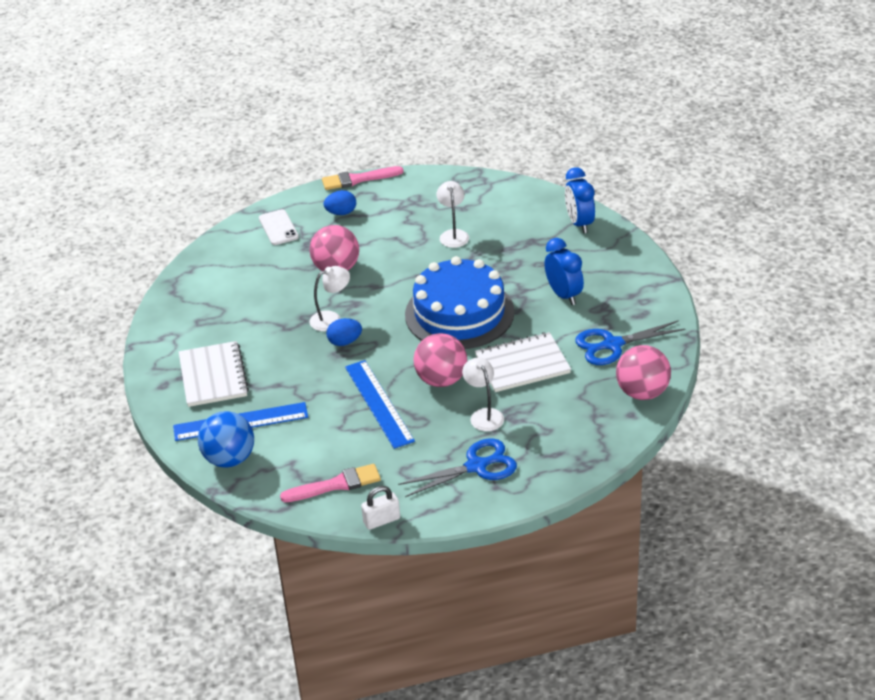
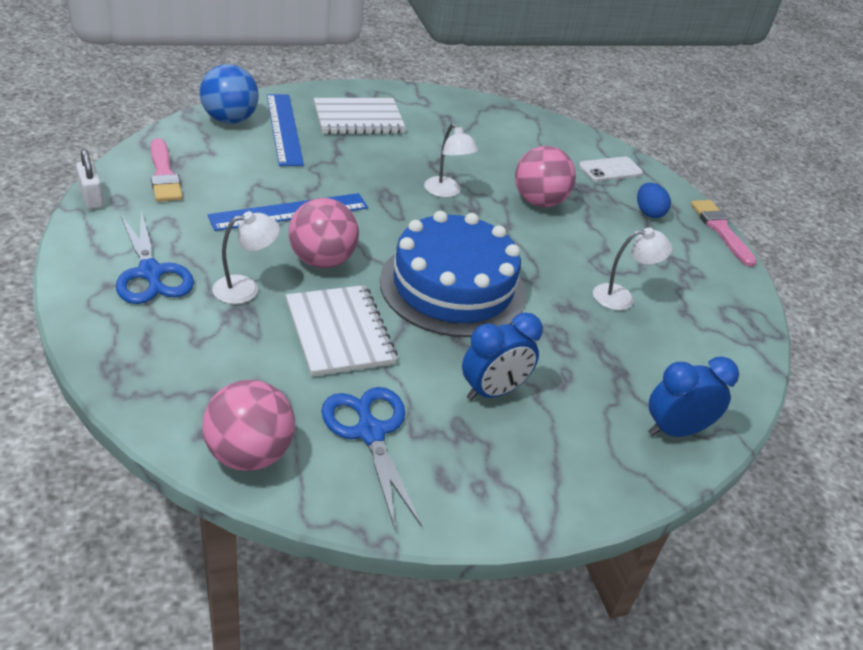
camera: 80 degrees right, 0 degrees up
(345, 342) = (403, 197): blue egg -> none

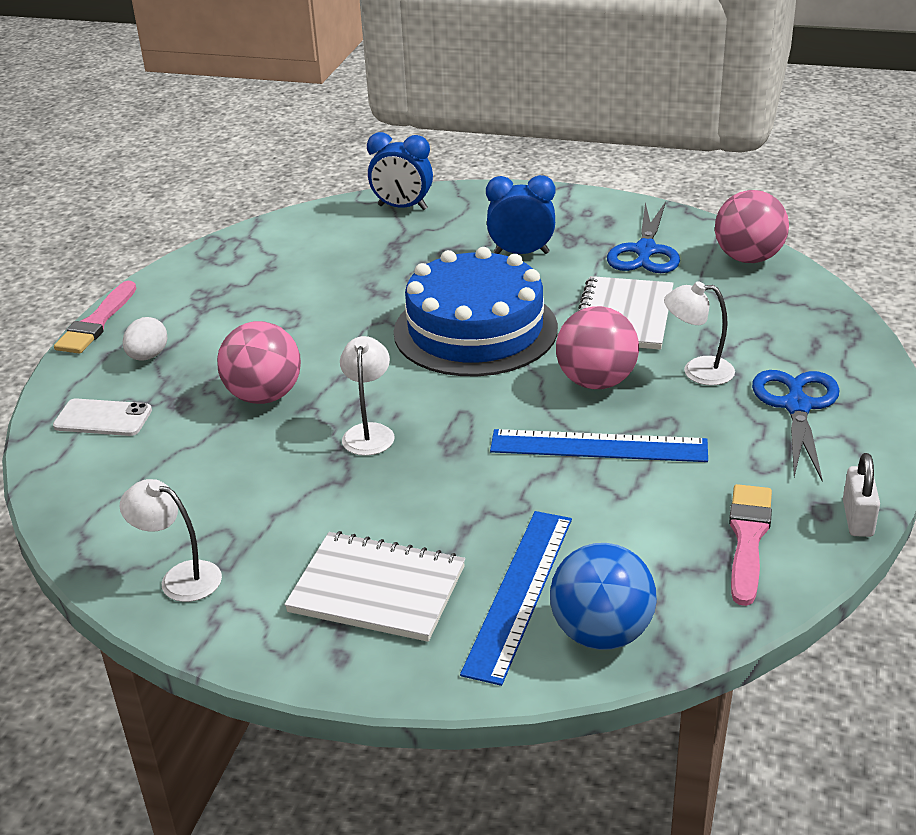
camera: 140 degrees left, 5 degrees down
(622, 297) = (313, 289): white lamp -> white lamp (180, 578)
(648, 213) = (148, 356): blue egg -> white egg

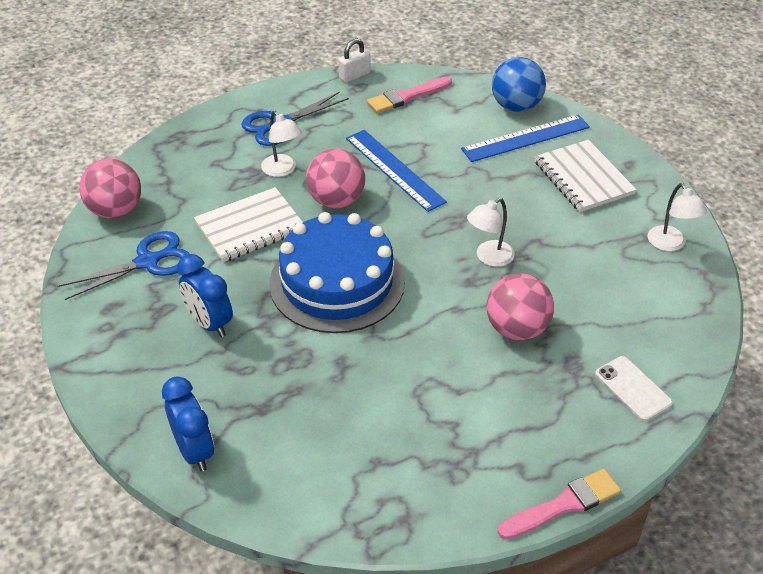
camera: 135 degrees left, 10 degrees up
(148, 356) = (557, 428): white egg -> none

